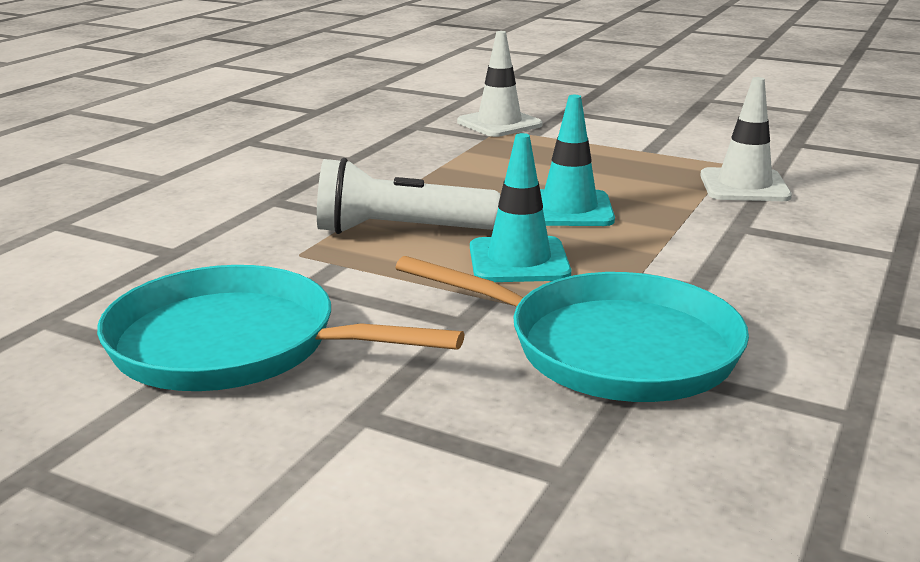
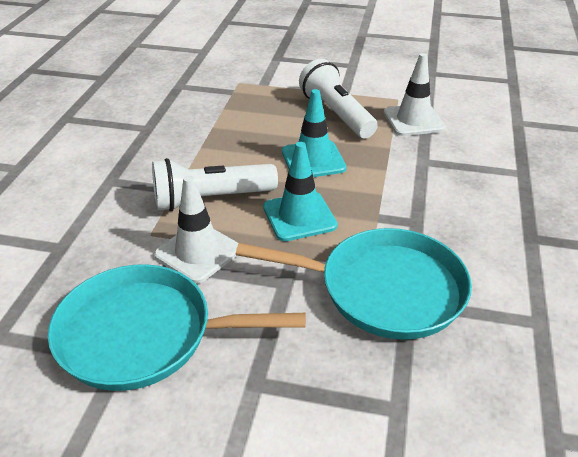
camera: 15 degrees left, 15 degrees up
(499, 123) = (236, 76): white traffic cone -> white traffic cone (198, 252)
(626, 170) = (336, 114): none -> white flashlight

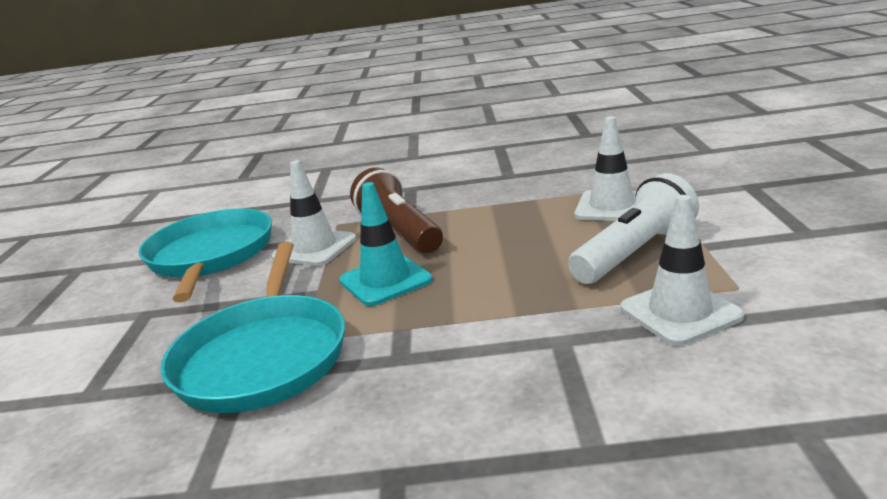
camera: 80 degrees right, 15 degrees down
(210, 199) = (399, 232): white flashlight -> brown flashlight
(260, 104) = (611, 206): none -> white traffic cone
(313, 160) = (506, 263): turquoise traffic cone -> none

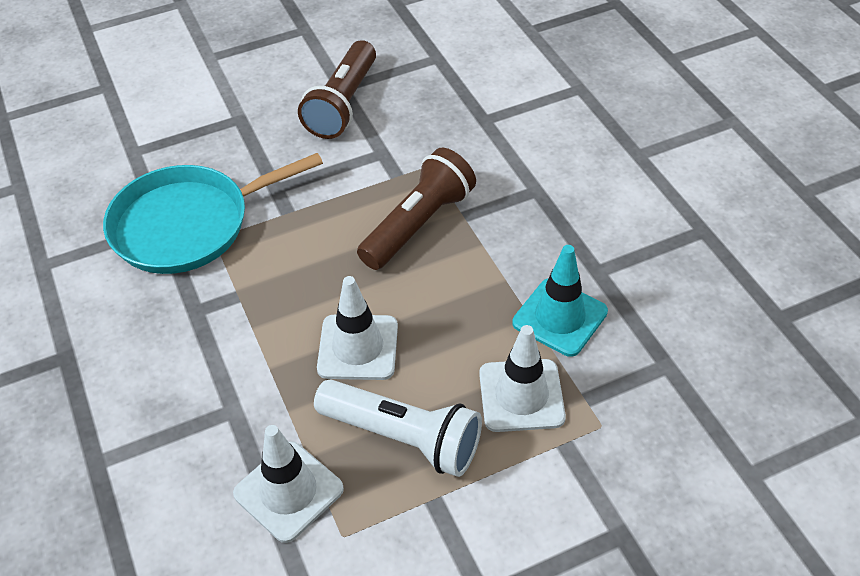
camera: 65 degrees right, 25 degrees up
(210, 256) = (343, 105): turquoise pan -> brown flashlight
(314, 248) = (371, 173): white traffic cone -> white traffic cone (358, 347)
(385, 280) = (316, 253): turquoise traffic cone -> turquoise traffic cone (560, 317)

